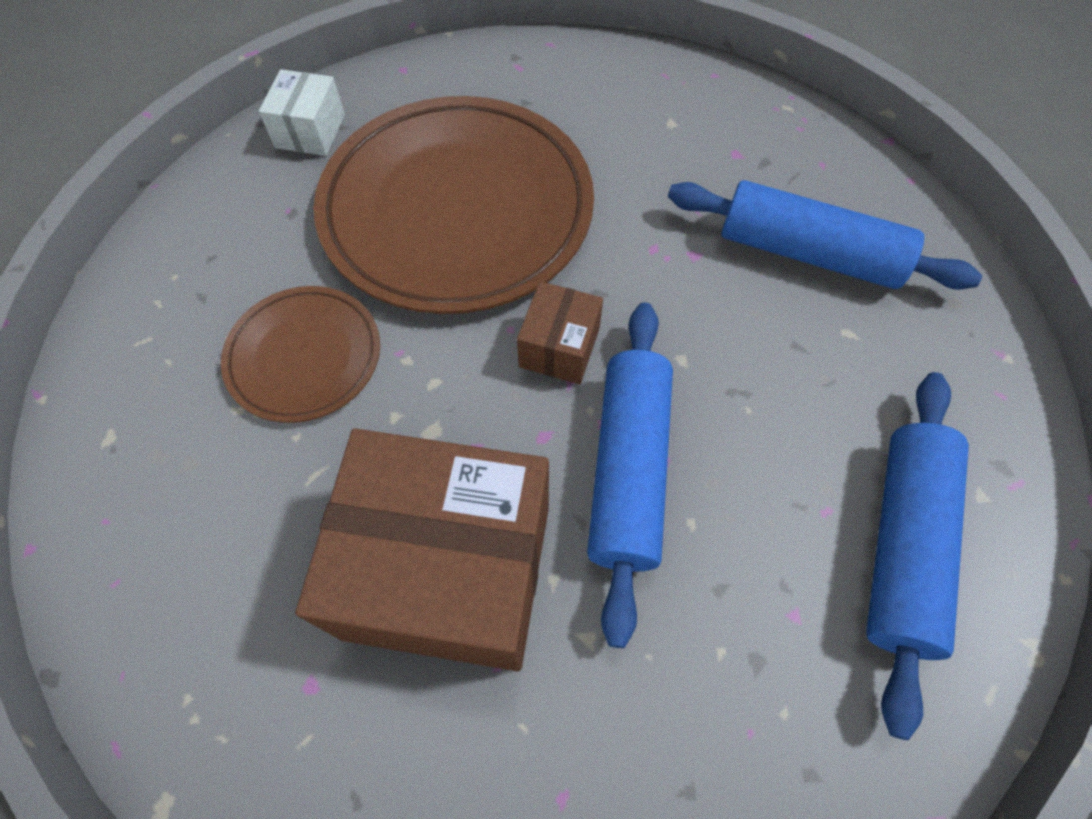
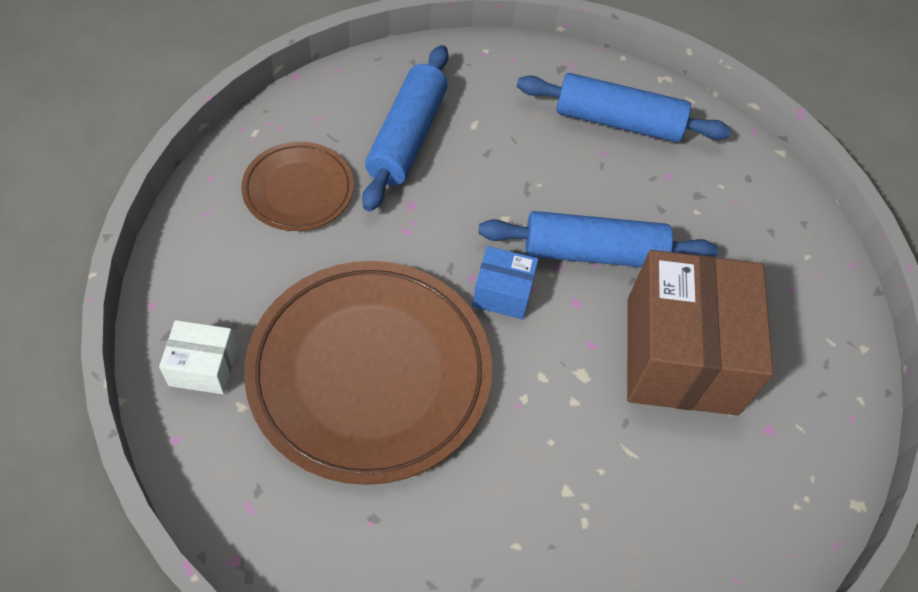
camera: 100 degrees left, 5 degrees down
(304, 357) = (530, 477): brown plate -> brown plate (298, 190)
(310, 131) = (264, 520): white box -> white box (203, 367)
(559, 347) = (502, 293): brown box -> blue box

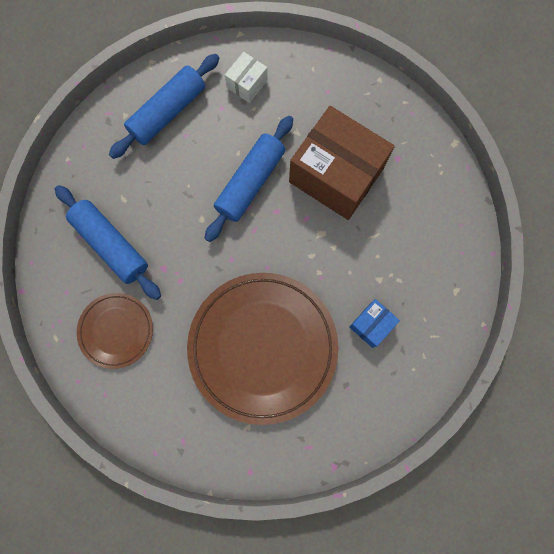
camera: 55 degrees left, 20 degrees up
(203, 367) = (212, 438): white box -> white box (247, 84)
(502, 293) = (250, 248): blue box -> blue box (371, 325)

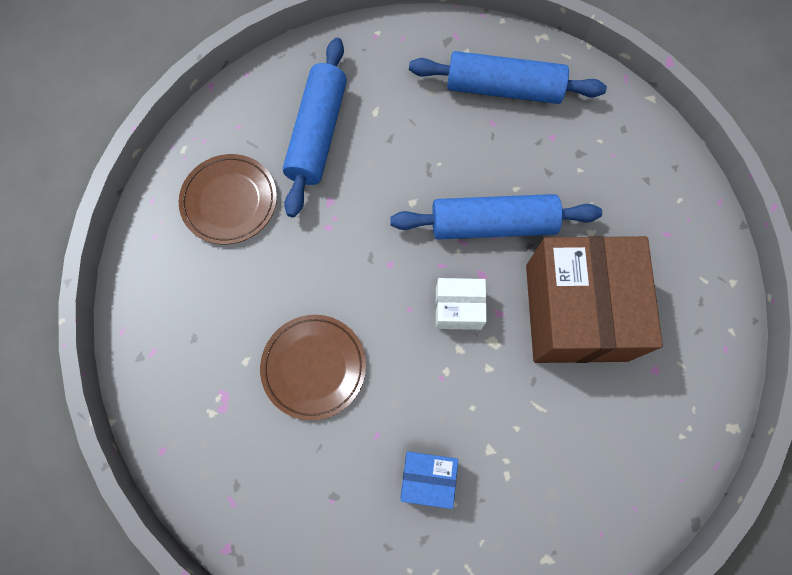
camera: 55 degrees right, 5 degrees down
(247, 84) = (601, 144): white box -> white box (458, 308)
(263, 347) = (314, 367): brown plate -> brown plate, size x0.51

